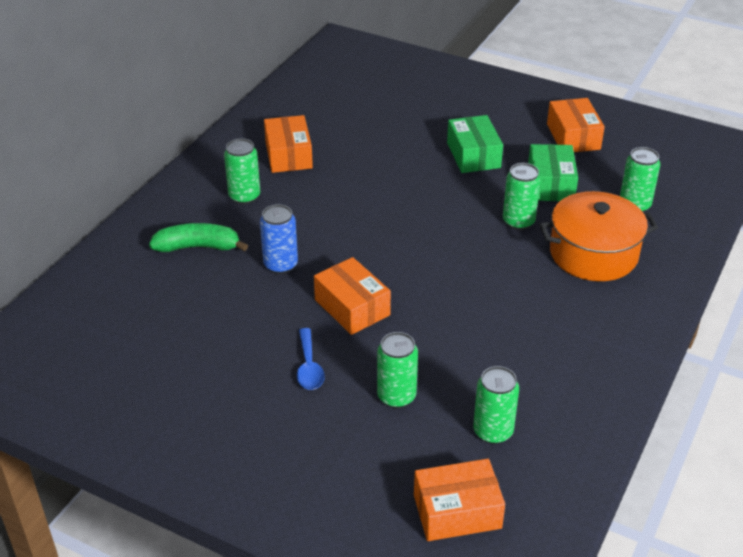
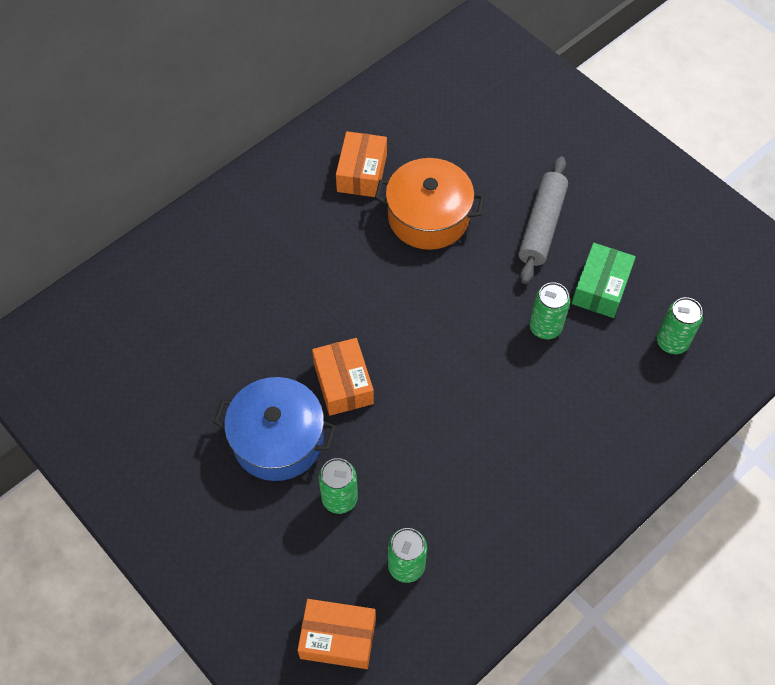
camera: 20 degrees right, 20 degrees up
(198, 247) = (235, 266): green banana -> none
(244, 196) = (300, 215): green can -> none
(280, 265) = (300, 311): blue can -> none
(309, 367) = (278, 439): blue spoon -> blue pot
(473, 155) = (541, 226): green box -> grey rolling pin
(573, 136) = (655, 230): orange box -> none
(593, 254) = (599, 391): orange pot -> orange pot (428, 217)

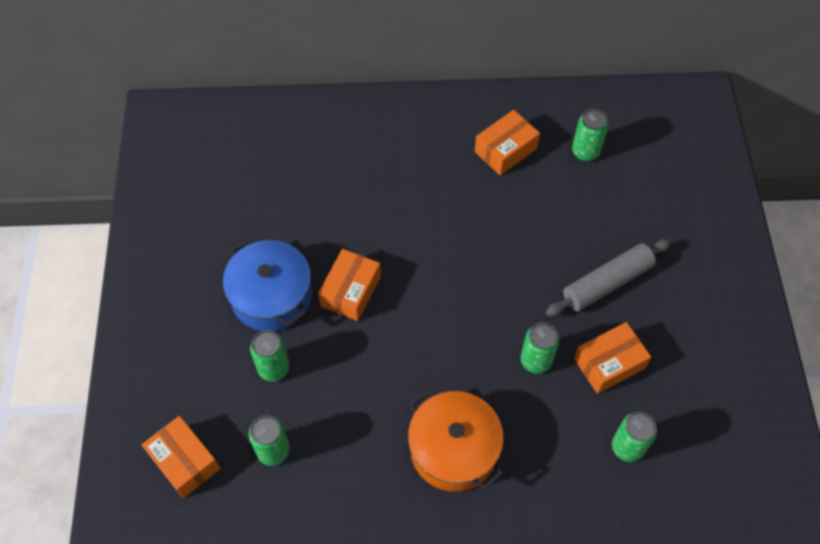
camera: 40 degrees right, 0 degrees up
(428, 131) = (585, 152): none -> green can
(428, 217) = (525, 216): orange pot -> orange pot (453, 449)
(600, 288) = (609, 363): green box -> orange box

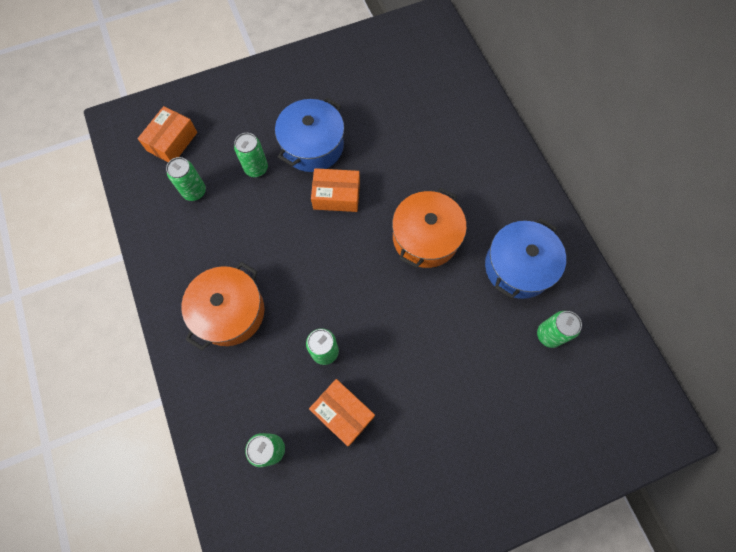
camera: 70 degrees right, 10 degrees up
(440, 220) = (425, 237): none -> orange pot
(505, 150) = (518, 267): orange box -> blue pot
(607, 283) = (420, 391): grey rolling pin -> none

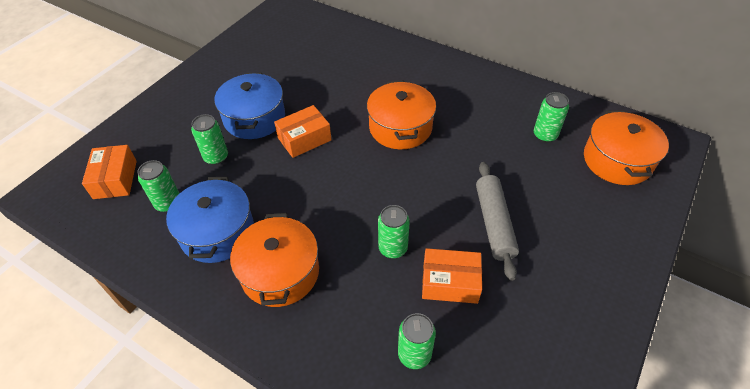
camera: 35 degrees left, 20 degrees down
(422, 388) = (494, 223): none -> grey rolling pin
(518, 267) = (483, 109): blue pot -> blue pot (217, 232)
(591, 408) = (617, 160): none -> orange pot

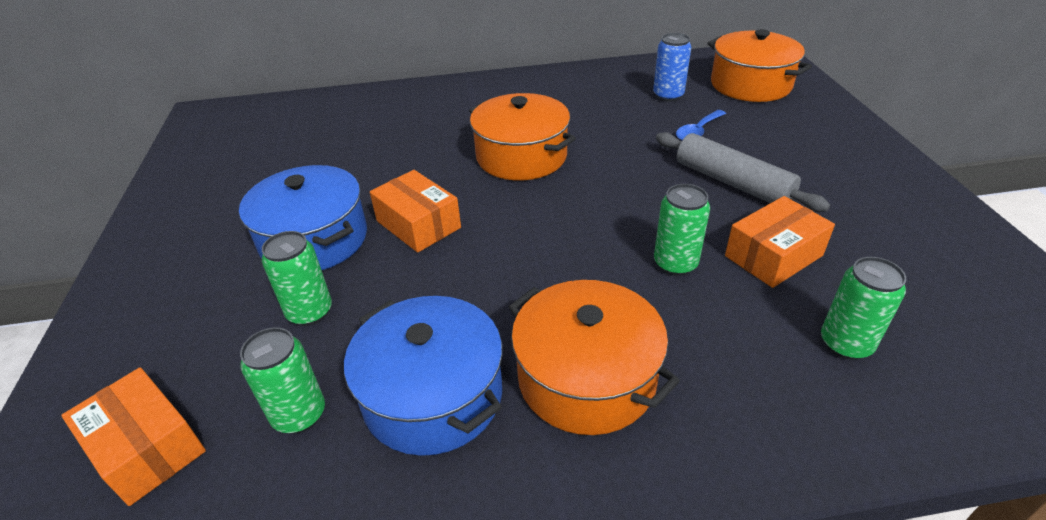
camera: 40 degrees left, 10 degrees down
(304, 139) = (418, 224): orange box -> orange box turned 60 degrees counterclockwise
(525, 174) = (698, 131): none -> blue spoon
(545, 135) = (668, 95): green can -> blue can

